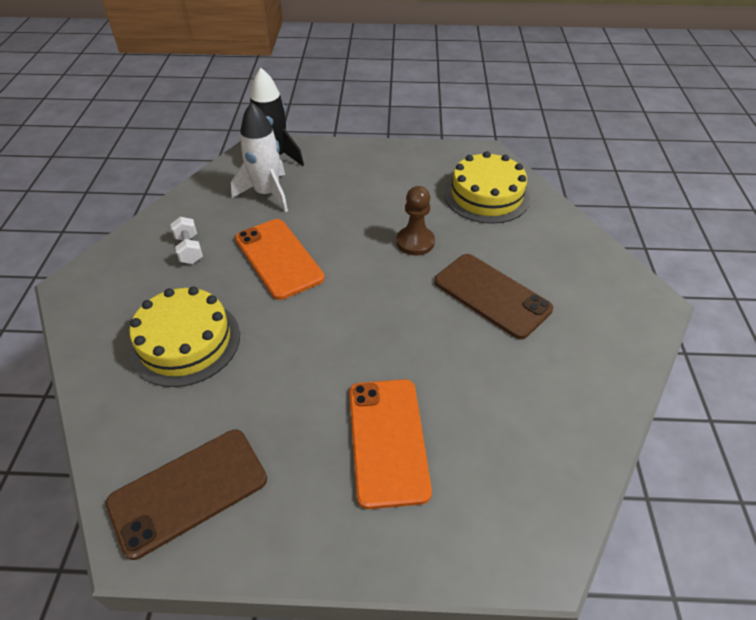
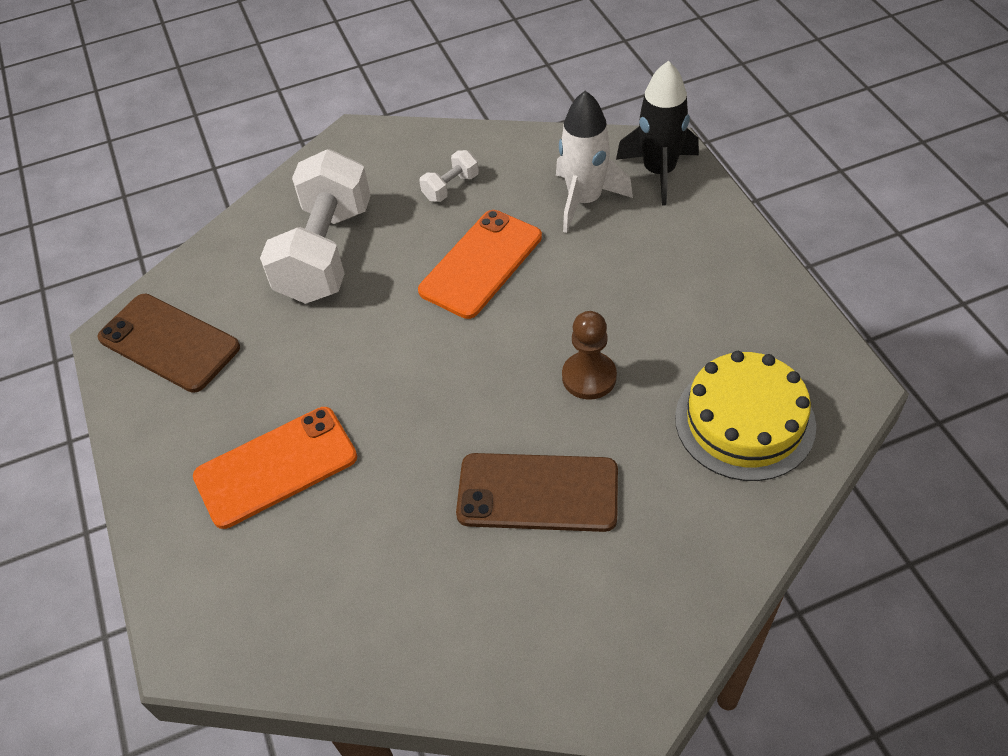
camera: 70 degrees right, 5 degrees up
(185, 342) = (326, 253): yellow cake -> white dumbbell
(491, 295) = (537, 492): brown phone -> brown phone turned 75 degrees clockwise

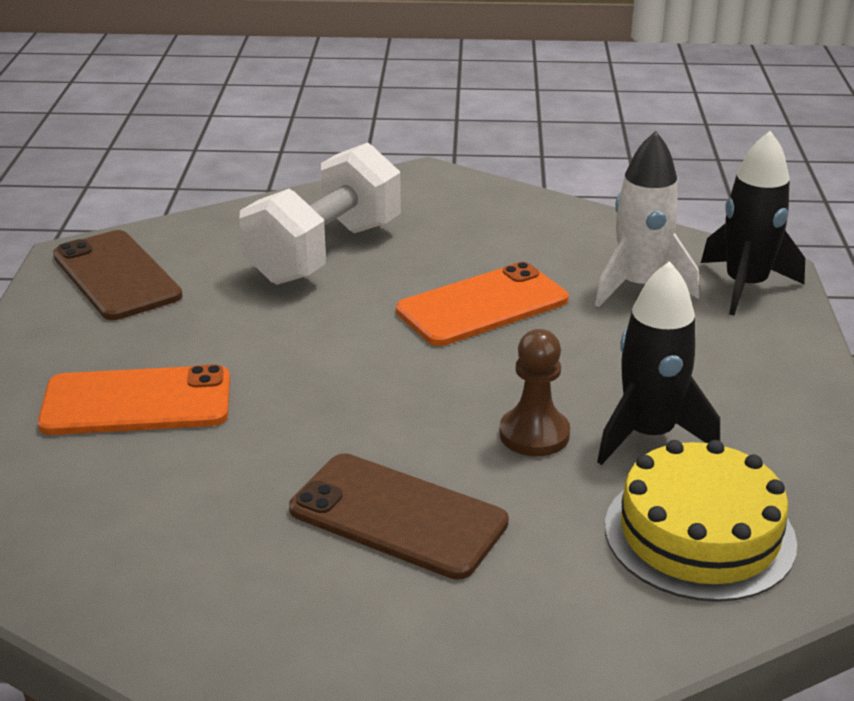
camera: 20 degrees right, 20 degrees down
(451, 187) = (496, 237): white dumbbell -> none
(666, 345) = (648, 435): none -> black rocket

